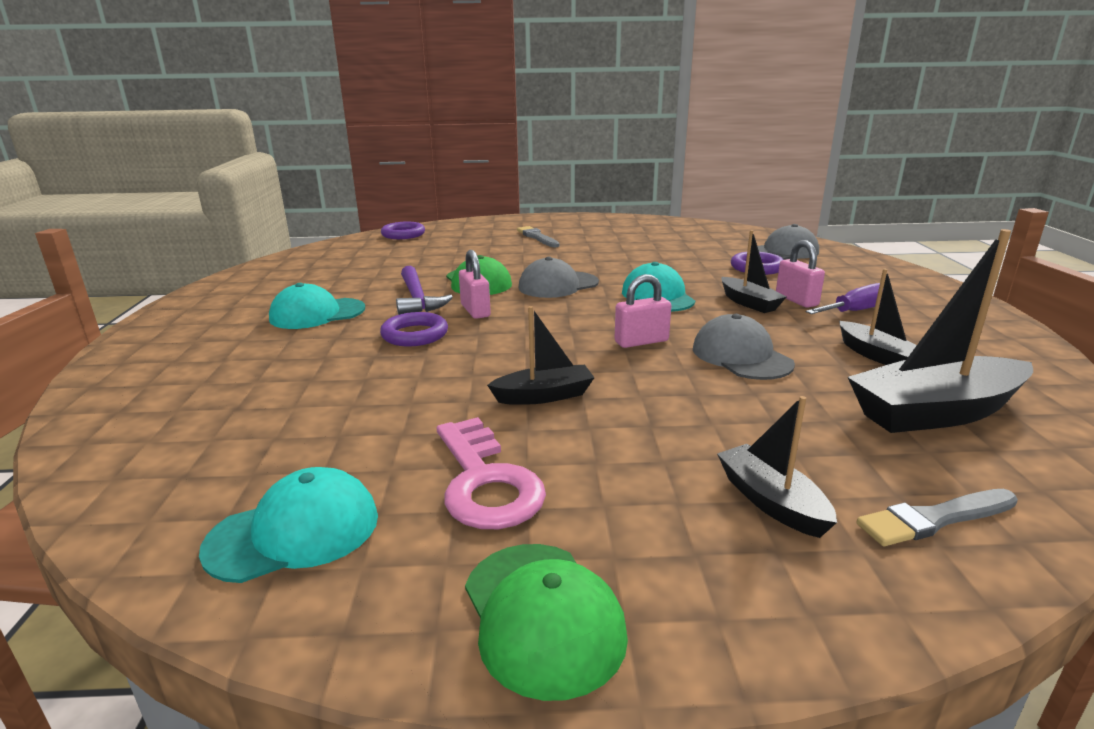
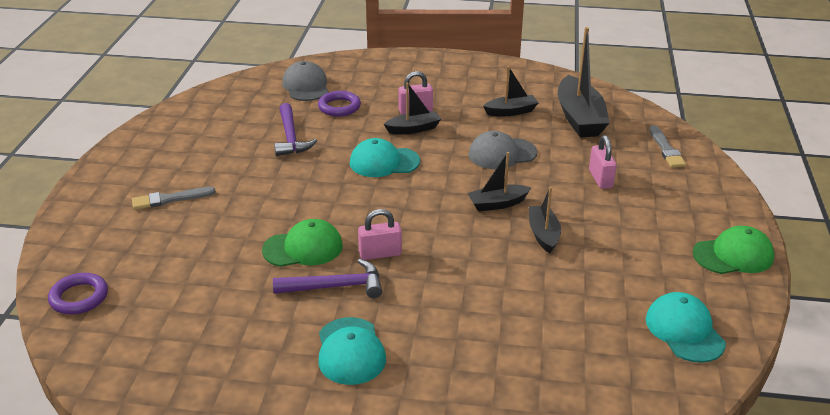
camera: 80 degrees left, 10 degrees up
(415, 335) = (424, 288): purple ring -> none
(485, 482) = (639, 264): pink key -> none
(558, 285) = (334, 204): grey cap -> none
(641, 341) = (469, 185): pink padlock -> pink padlock (600, 179)
(671, 258) = (290, 137): none -> purple hammer
(771, 501) = (655, 183): black boat -> black boat (497, 204)
(854, 311) = (443, 97): purple screwdriver -> none

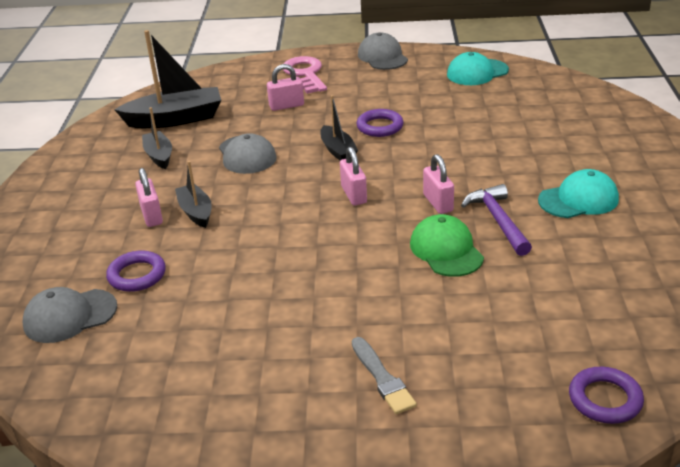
camera: 95 degrees left, 0 degrees up
(290, 137) = (217, 302): purple hammer -> none
(384, 162) = (270, 222): turquoise cap -> none
(412, 206) = (353, 195): none -> pink padlock
(543, 234) = (380, 127): black boat -> purple ring
(666, 149) = (233, 80): grey brush -> none
(681, 194) = (305, 74): none -> pink key
(733, 255) = (382, 57): green cap -> grey cap

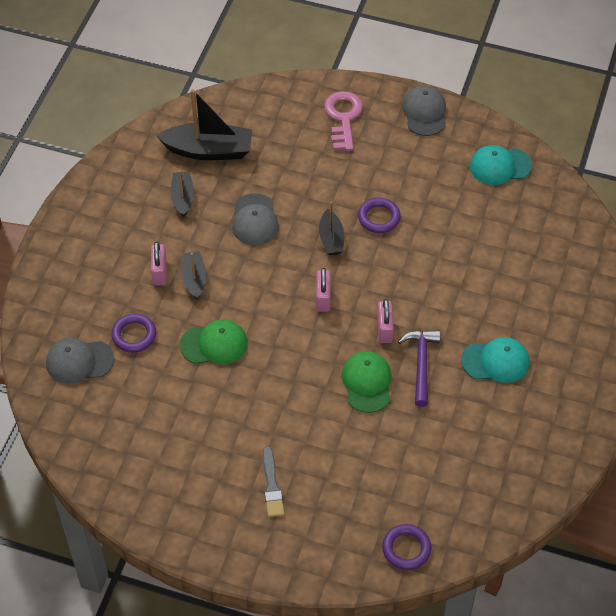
camera: 15 degrees right, 20 degrees up
(242, 260) = (214, 344): none -> green cap
(286, 106) = (310, 162): pink padlock -> none

